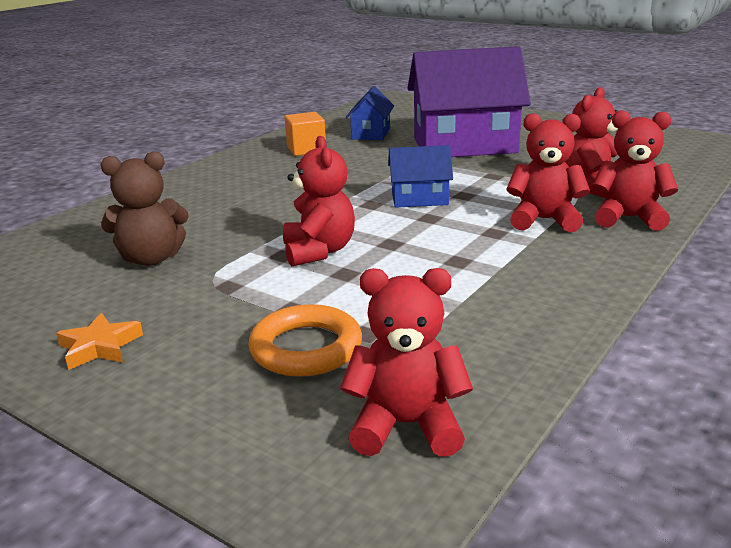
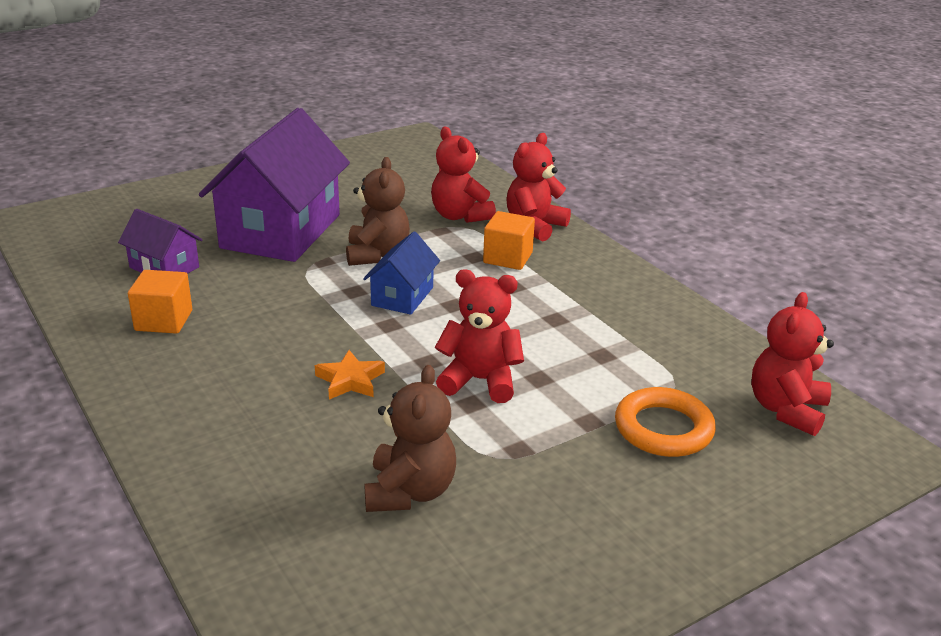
camera: 70 degrees left, 5 degrees up
(100, 347) = (600, 549): orange star -> orange star (350, 380)
(371, 133) = (164, 267): blue house -> purple house
(474, 177) = (377, 254): none -> brown teddy bear
(544, 220) = (507, 258): red teddy bear -> orange cube

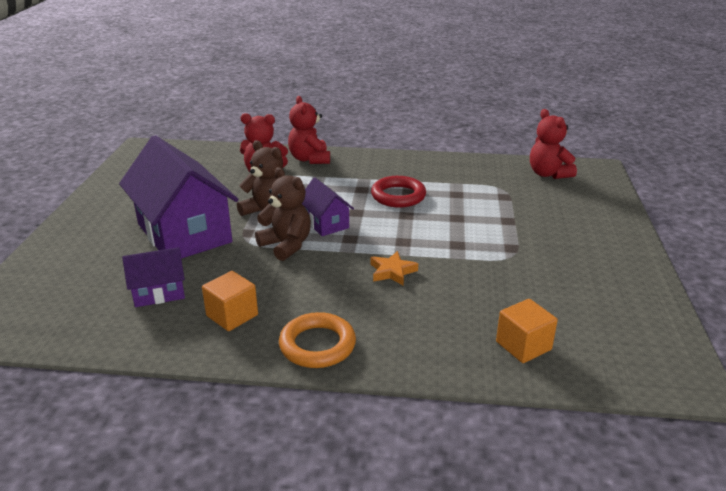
camera: 50 degrees left, 0 degrees up
(402, 296) = (326, 223): blue house -> purple house
(410, 491) = (516, 292): brown teddy bear -> brown teddy bear (286, 245)
(480, 381) = (440, 234): red teddy bear -> none
(507, 258) = (331, 179): orange cube -> orange cube (523, 346)
(533, 316) = (398, 196): none -> red ring
(663, 429) = (533, 206): orange ring -> orange ring (317, 345)

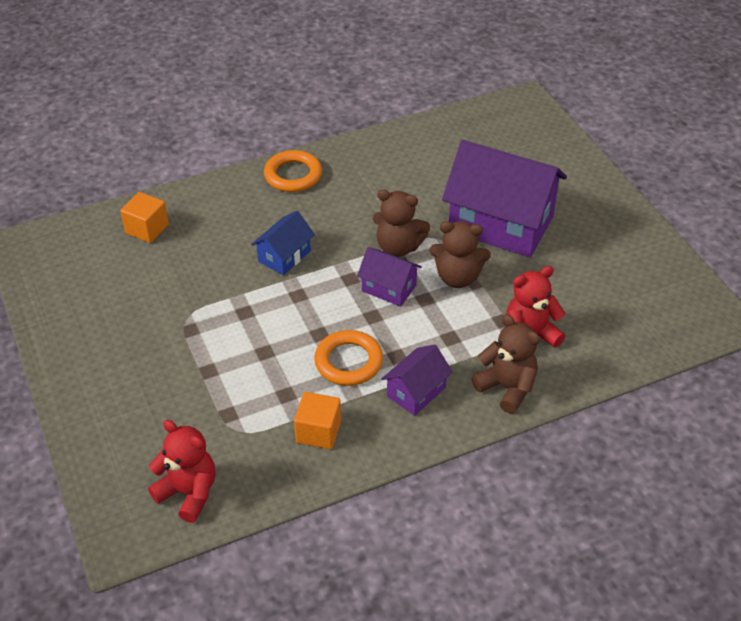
camera: 150 degrees right, 15 degrees up
(159, 292) = (445, 167): purple house -> purple house (416, 392)
(232, 315) = (372, 172): orange cube -> orange cube (318, 432)
(309, 159) = (507, 387): red teddy bear -> brown teddy bear
(392, 272) = (284, 256): orange star -> blue house
(398, 196) = (348, 362): red ring -> orange ring

